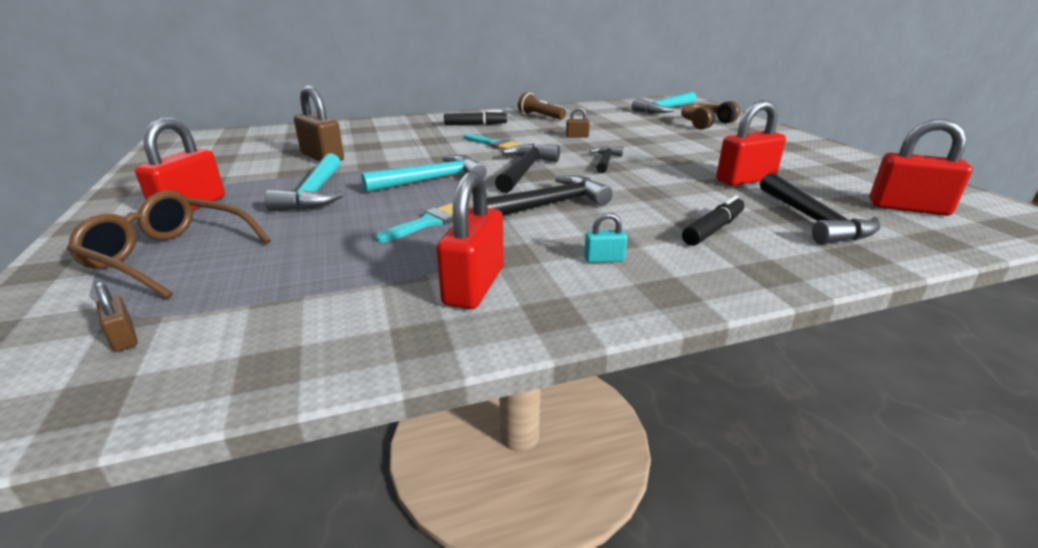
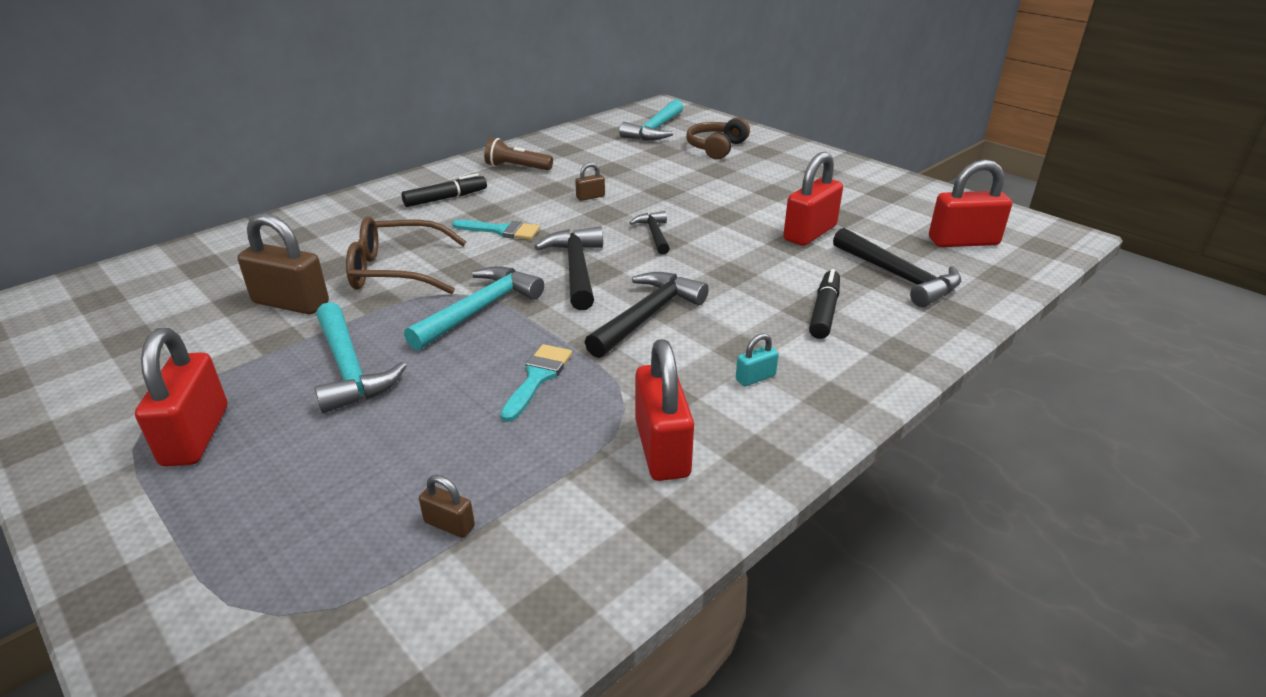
camera: 25 degrees left, 5 degrees up
(124, 338) = (352, 638): brown padlock -> brown padlock (449, 524)
(170, 256) = (266, 518): brown glasses -> brown glasses (397, 270)

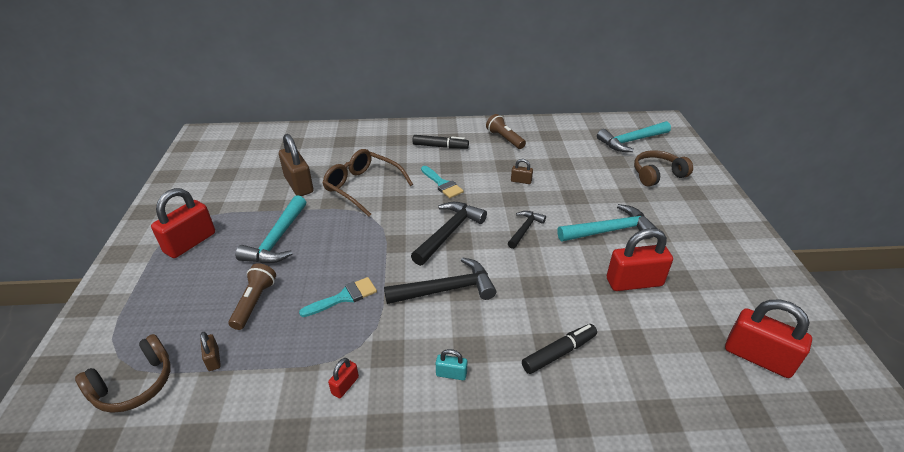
camera: 40 degrees right, 5 degrees up
(363, 621) = (135, 385): none -> brown headphones
(418, 442) = (254, 302): none -> brown flashlight
(479, 310) = (369, 235): turquoise hammer -> turquoise hammer (609, 230)
(662, 448) = (345, 385): red padlock -> red padlock, size x0.47
(898, 276) = (654, 357): black hammer -> none

